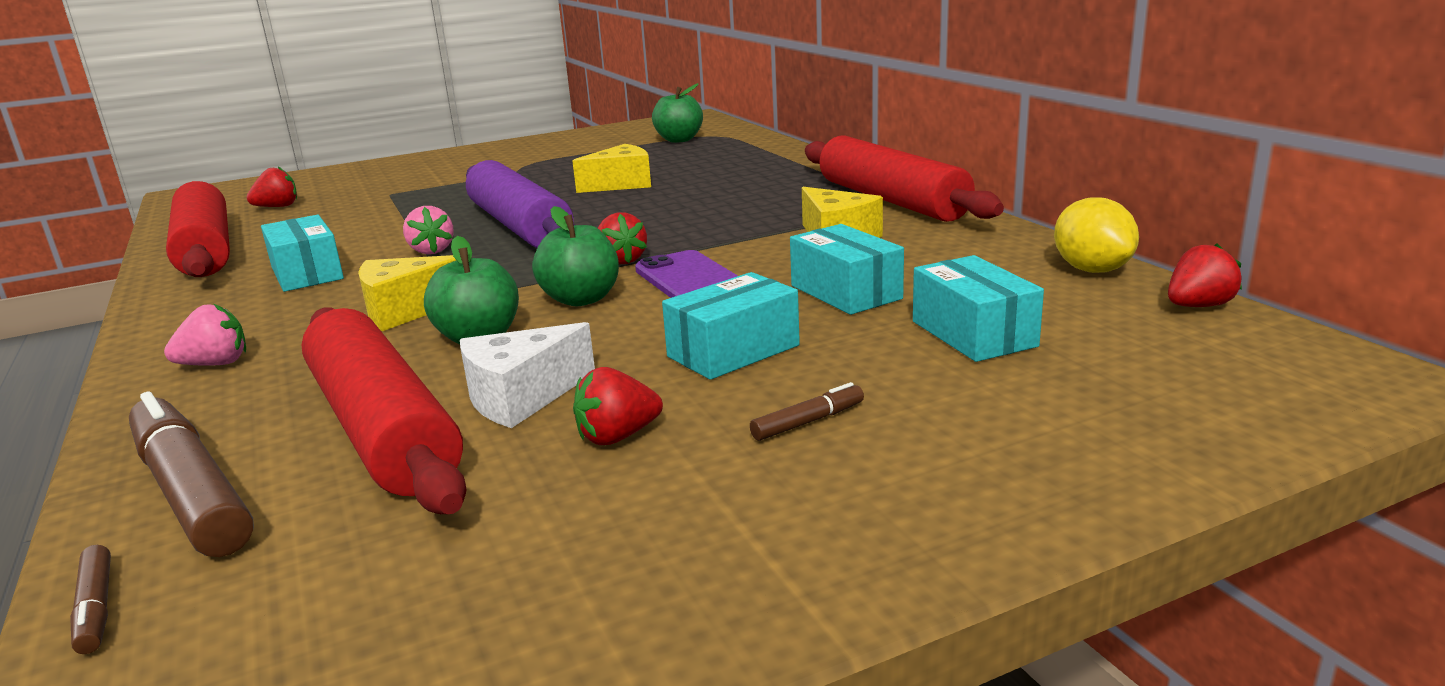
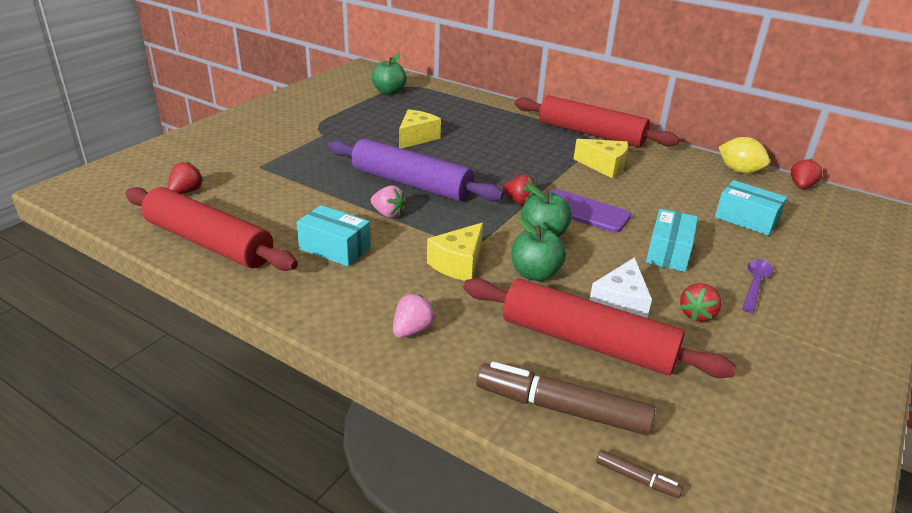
camera: 35 degrees left, 10 degrees up
(808, 422) = (755, 284): brown marker -> purple spoon
(846, 292) = (662, 204): turquoise box -> none

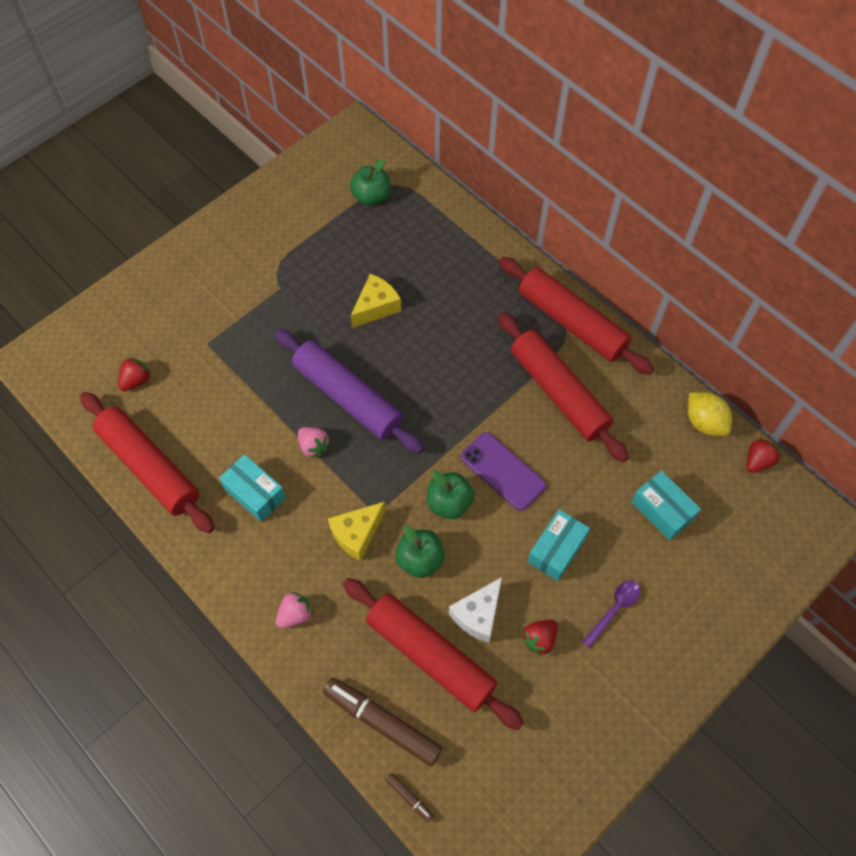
camera: 15 degrees right, 30 degrees up
(519, 202) = (445, 445): red strawberry -> none
(604, 166) = (558, 392): yellow cheese -> red rolling pin

